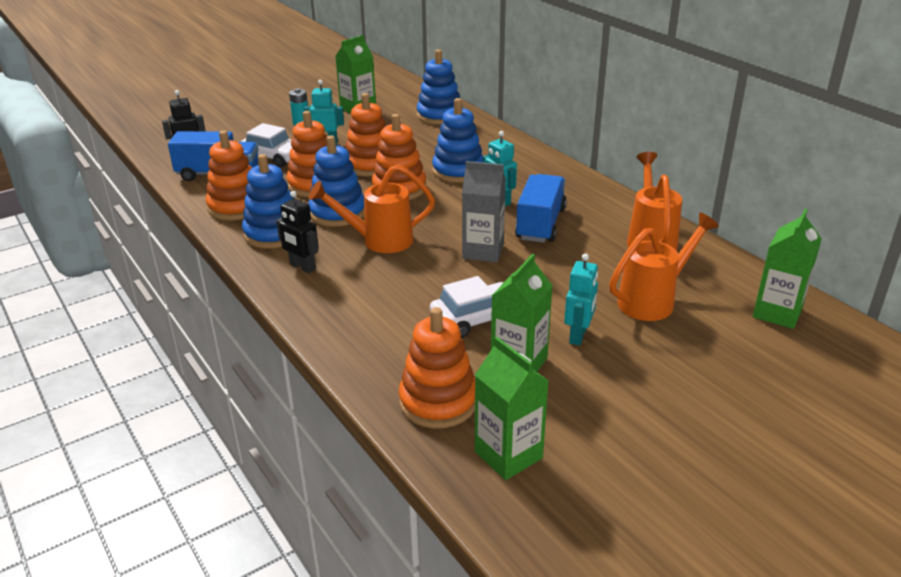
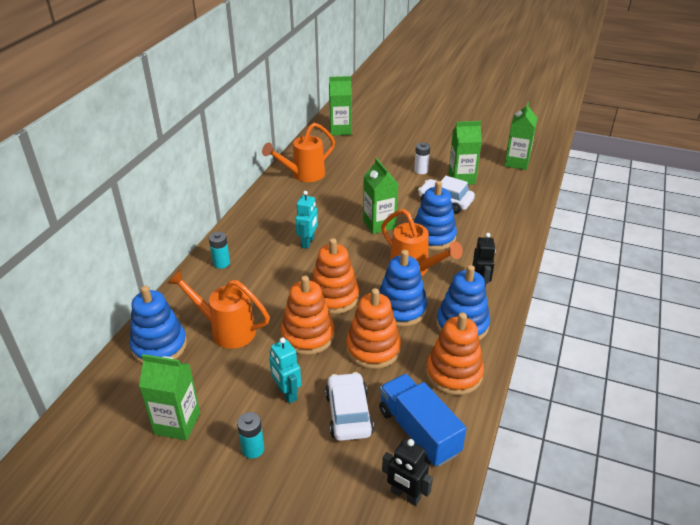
camera: 125 degrees left, 5 degrees up
(438, 402) = (514, 188): orange stacking toy -> none
(458, 171) = (276, 281): blue stacking toy -> blue stacking toy (433, 237)
(483, 251) = (379, 224): grey carton -> green carton
(516, 155) = (221, 263): none -> turquoise battery
(540, 224) = (323, 215): blue truck -> none
(578, 335) = (421, 170): turquoise robot -> white battery
(653, 300) = (366, 160): orange watering can -> orange watering can (226, 330)

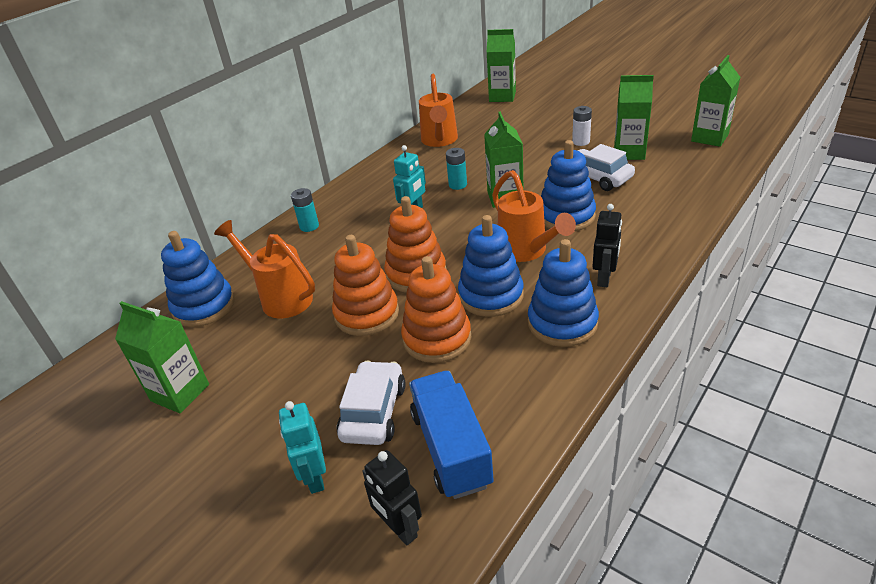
camera: 20 degrees right, 0 degrees up
(253, 449) = (245, 436): turquoise battery -> turquoise battery (458, 185)
(287, 393) = (313, 377): turquoise robot -> turquoise robot (314, 477)
(303, 175) = (439, 141): orange watering can -> orange watering can turned 75 degrees counterclockwise
(454, 374) = (527, 382): orange stacking toy -> none

